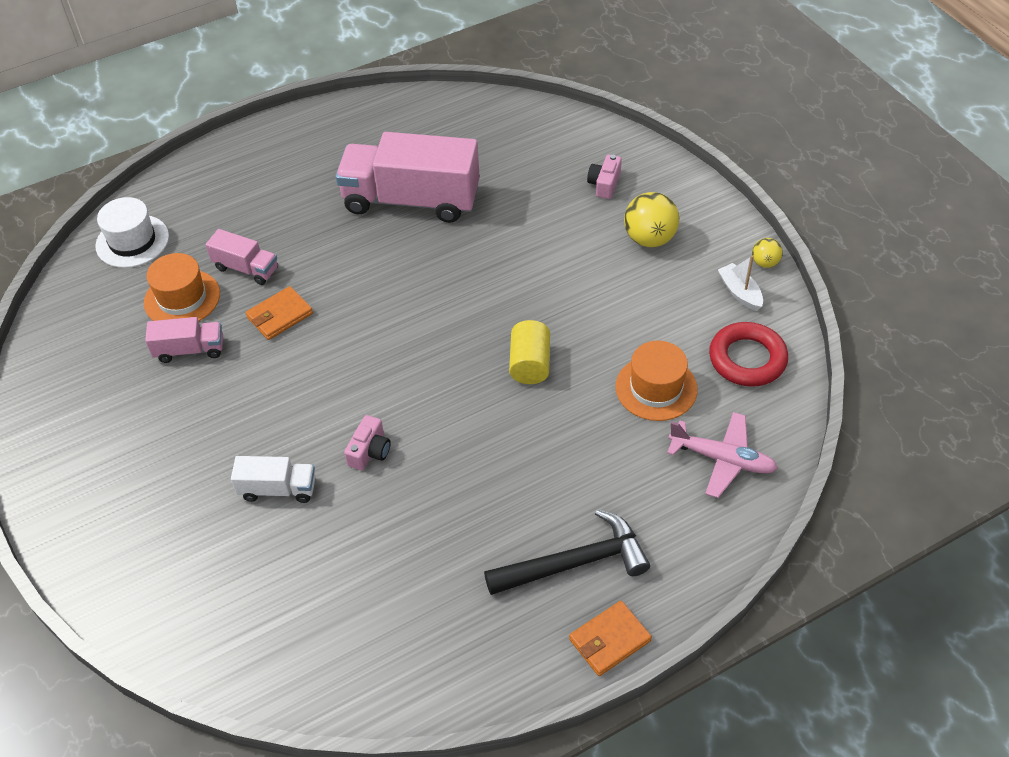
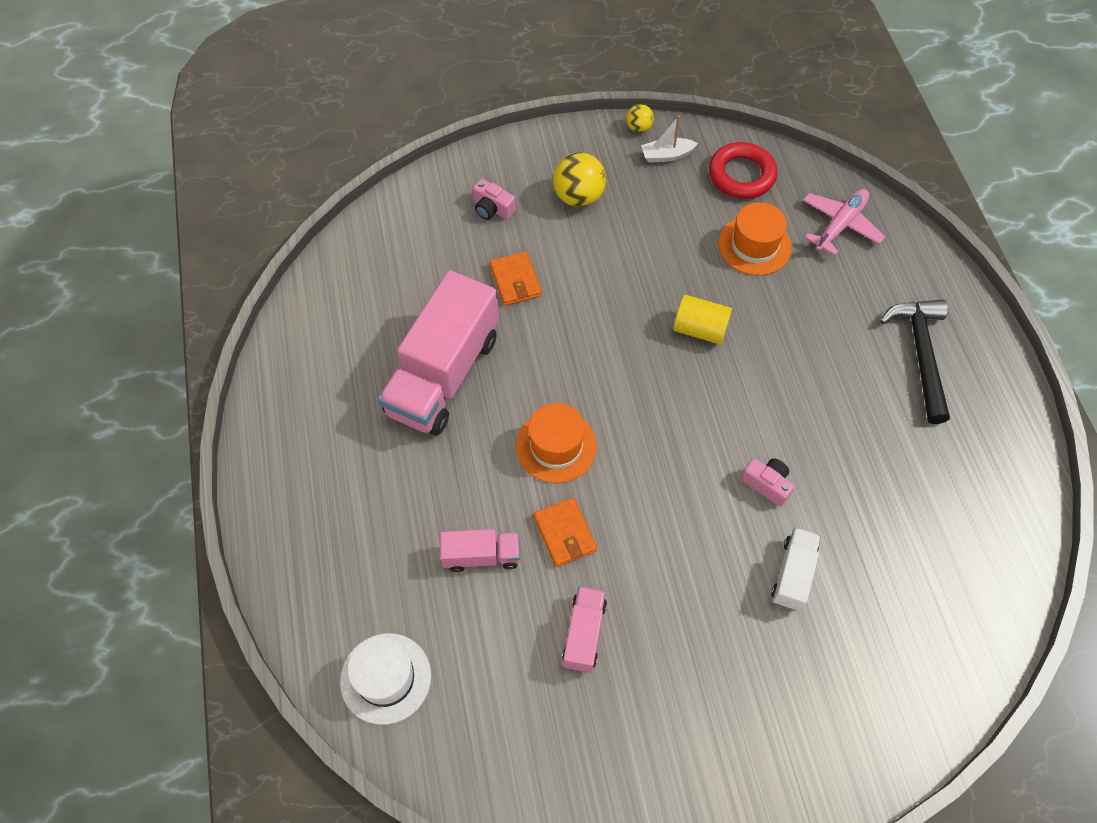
camera: 75 degrees left, 10 degrees up
(182, 298) = (502, 632): orange hat -> orange hat (556, 446)
(246, 268) = (481, 556): pink truck -> pink truck turned 45 degrees clockwise
(610, 640) = (996, 351): orange wallet -> orange wallet (515, 281)

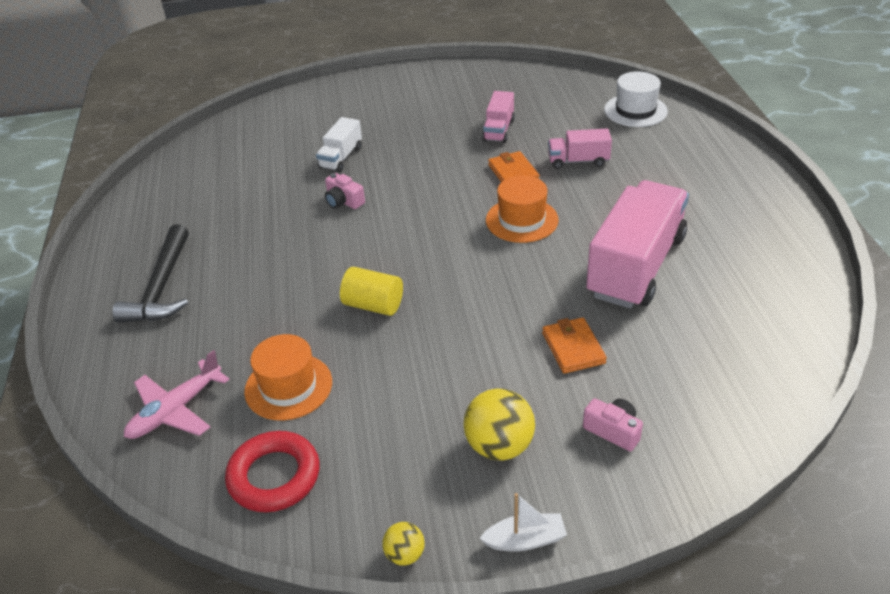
camera: 175 degrees left, 20 degrees down
(666, 155) = (371, 507): white boat -> white boat (525, 540)

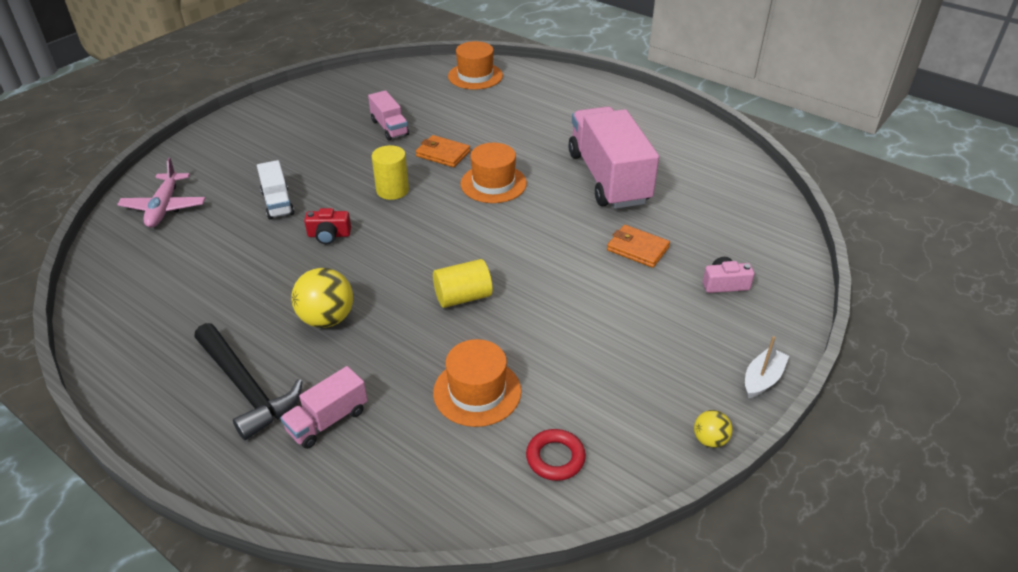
camera: 45 degrees left, 0 degrees up
(175, 410) = (405, 470): pink plane -> pink plane (164, 207)
(274, 476) = (555, 458): red ring -> red ring, size x0.64
(343, 201) = (329, 235): pink camera -> red camera
(433, 186) = (392, 190): none -> yellow cylinder
(499, 446) = (675, 335): yellow ball -> yellow ball (327, 319)
(578, 161) = (480, 126): pink truck -> pink truck (327, 420)
(635, 110) = (475, 76): white hat -> orange hat

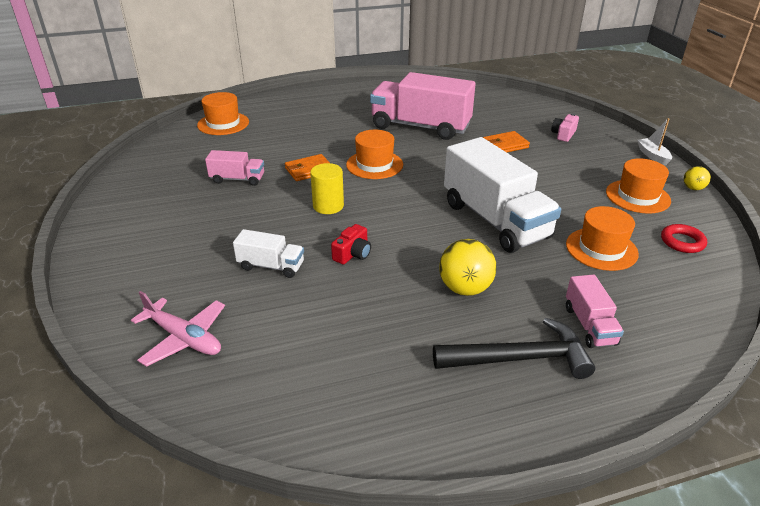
camera: 55 degrees left, 5 degrees down
(463, 297) = (495, 220): yellow cylinder -> white truck
(630, 392) = (637, 196): none -> orange hat

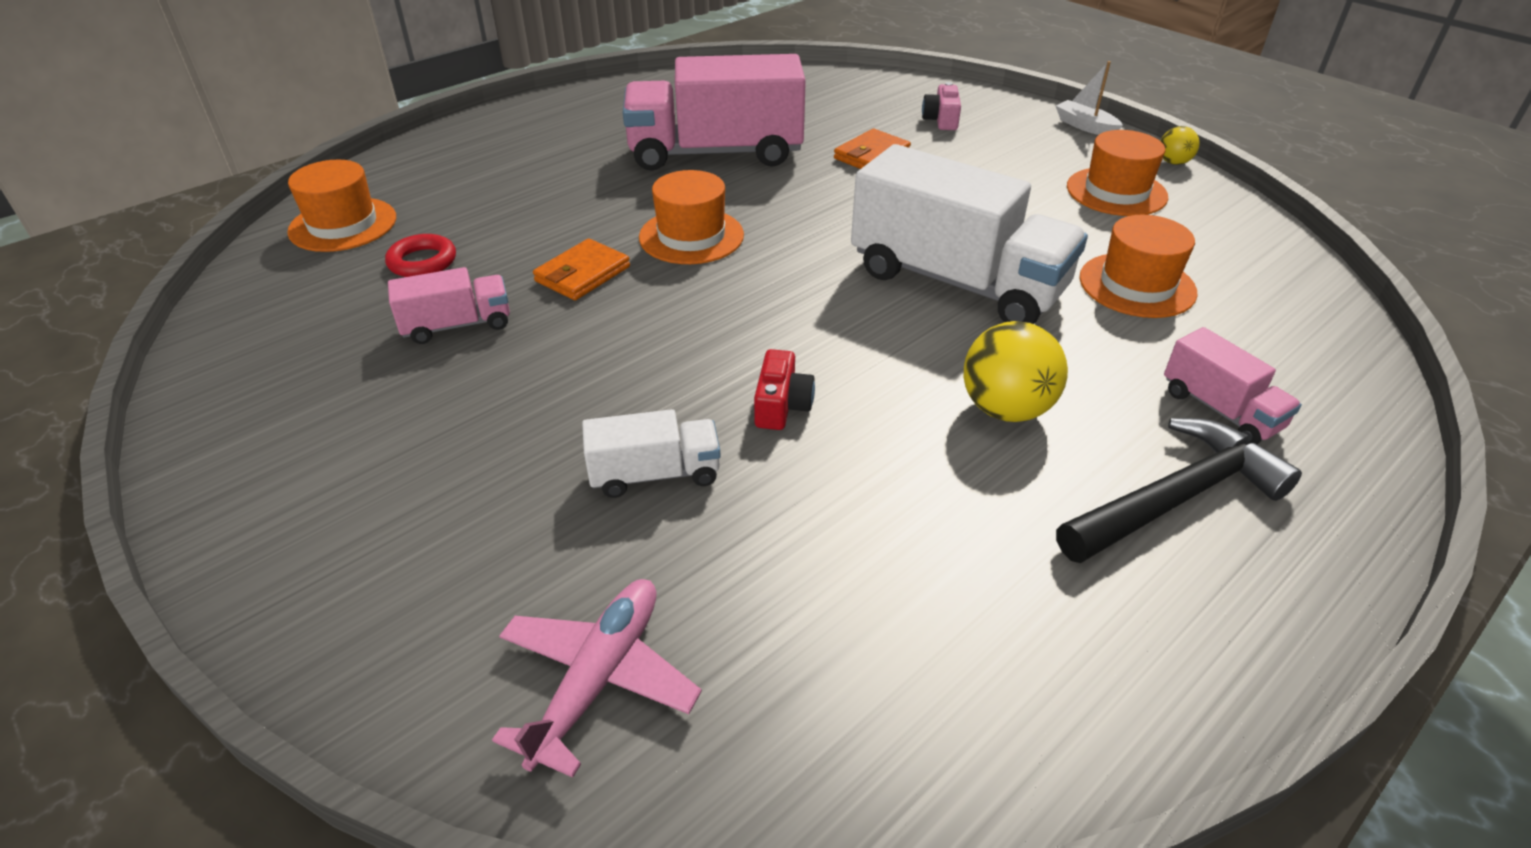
camera: 25 degrees left, 5 degrees up
(184, 338) = (599, 678): pink plane -> pink plane turned 75 degrees counterclockwise
(328, 206) = (669, 331): yellow cylinder -> none
(682, 242) = (1225, 245): red ring -> red ring (422, 262)

